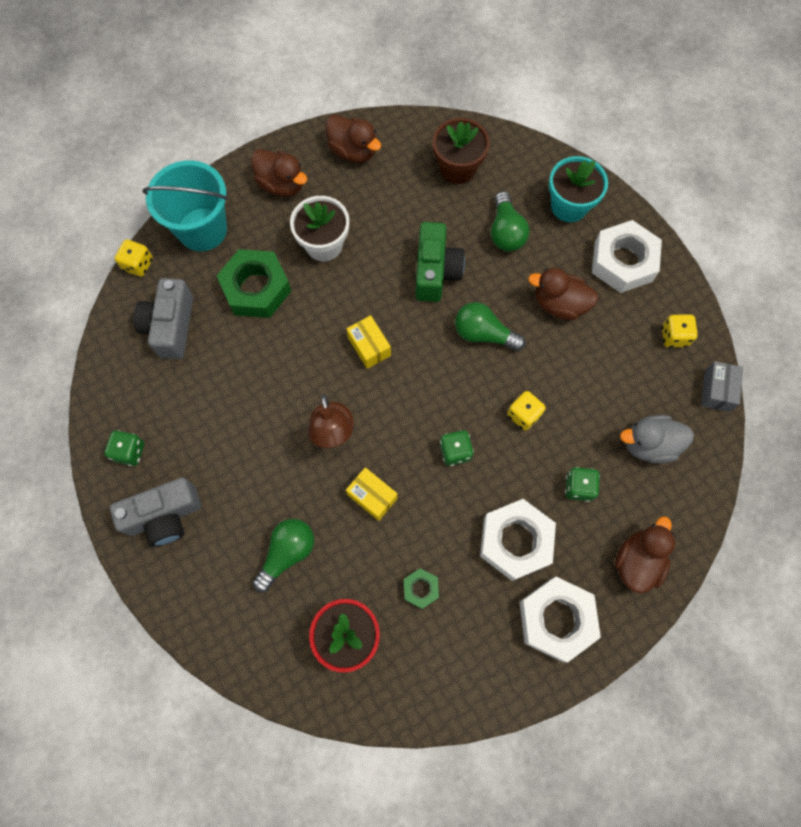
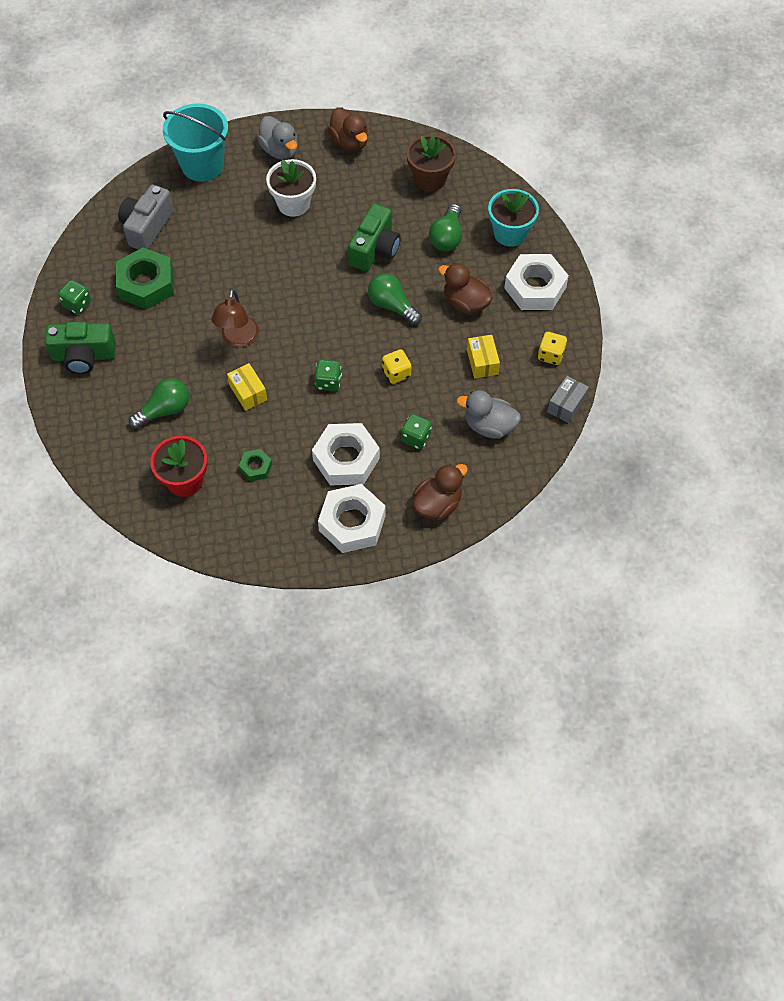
camera: 20 degrees right, 10 degrees down
(138, 264) = (141, 176): yellow dice -> none
(165, 516) = (84, 356): grey camera -> green camera
(256, 288) = (225, 219): green nut -> green nut (146, 284)
(282, 184) = (280, 150): brown duck -> grey duck
(369, 346) = (295, 287): yellow box -> yellow box (482, 362)

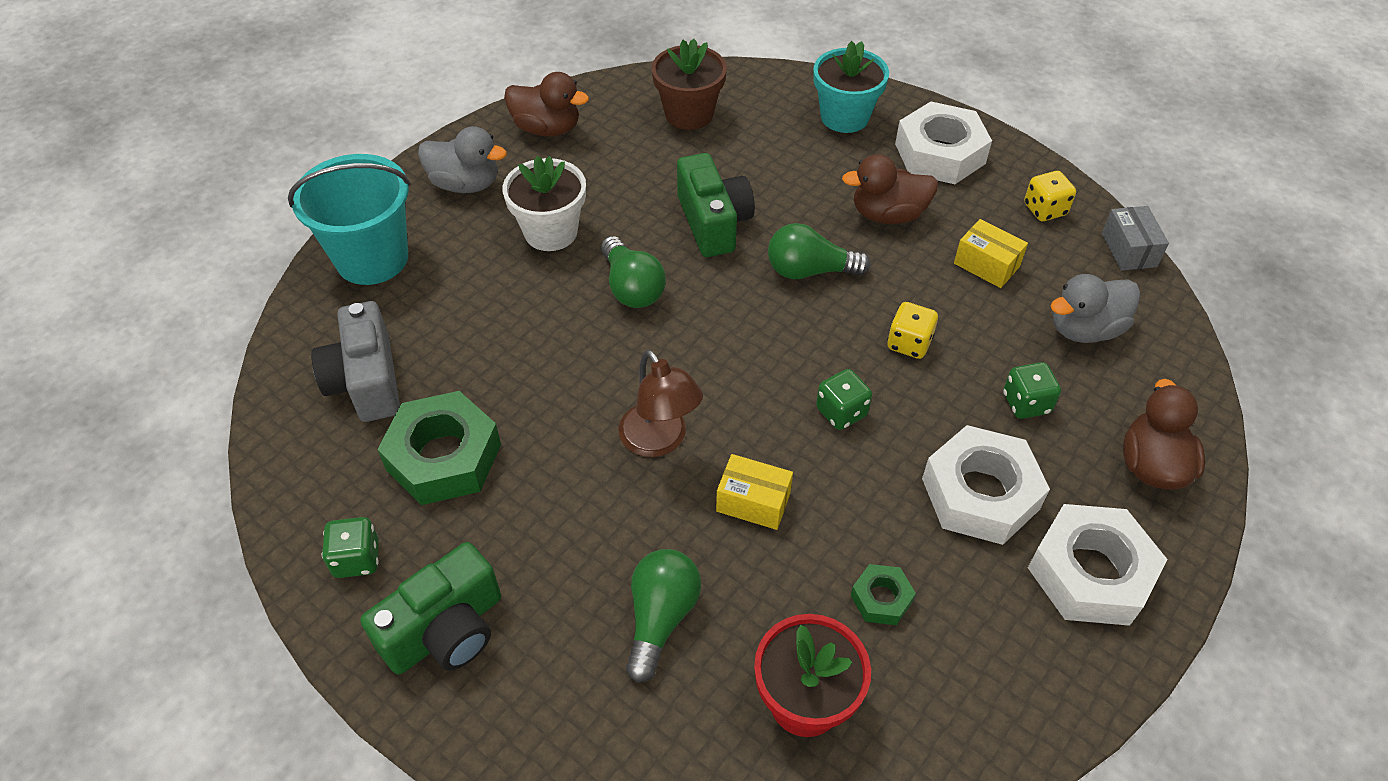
camera: 40 degrees left, 10 degrees down
(447, 237) = (781, 160): green light bulb -> green light bulb (632, 287)

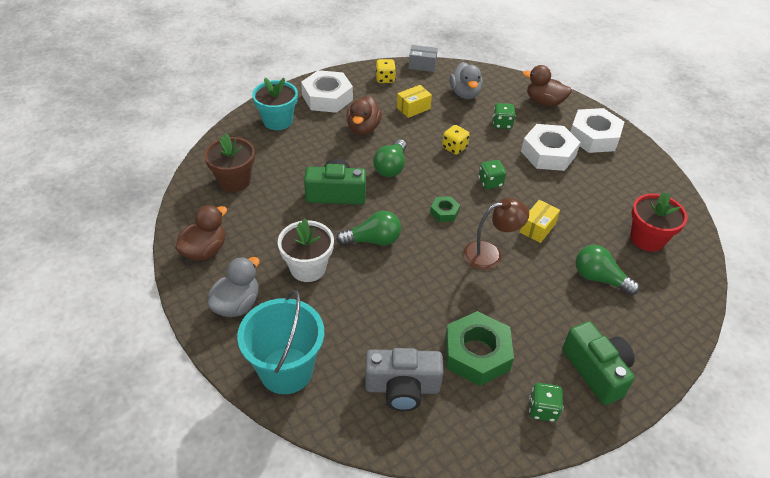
camera: 75 degrees left, 5 degrees down
(881, 599) = (598, 200): green nut -> green nut (444, 212)

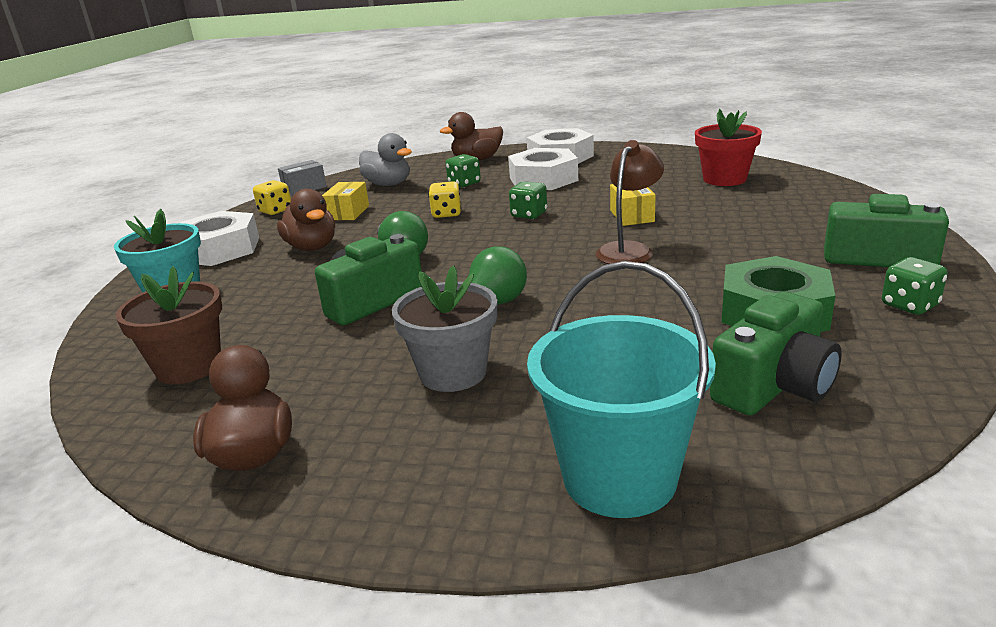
camera: 40 degrees left, 20 degrees down
(237, 304) = (414, 470): grey duck -> none
(308, 268) = (453, 373): white flower pot -> grey flower pot
(402, 388) = (774, 385): grey camera -> green camera
(444, 212) = (525, 251): green nut -> none
(599, 278) = (746, 213): green light bulb -> none

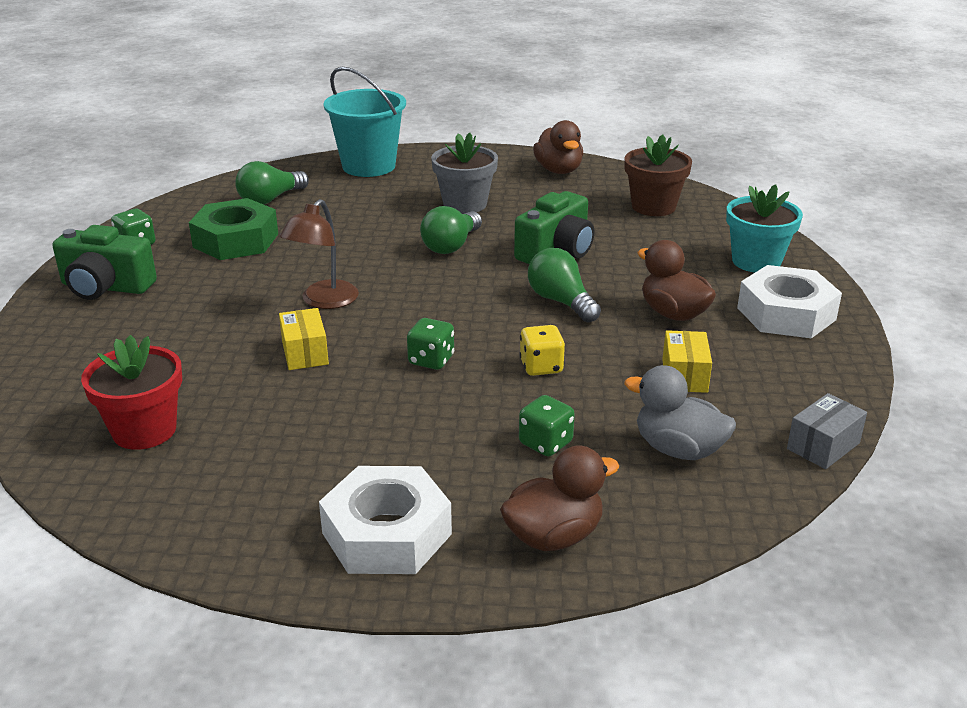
camera: 170 degrees right, 5 degrees up
(275, 211) = (802, 384): yellow dice -> none
(543, 179) = (417, 449): white nut -> none
(774, 385) = (270, 199): green camera -> green light bulb

